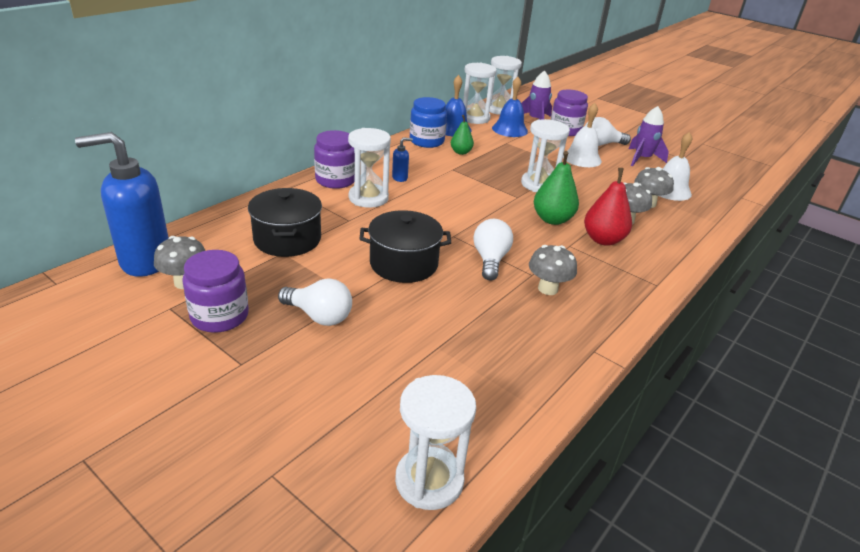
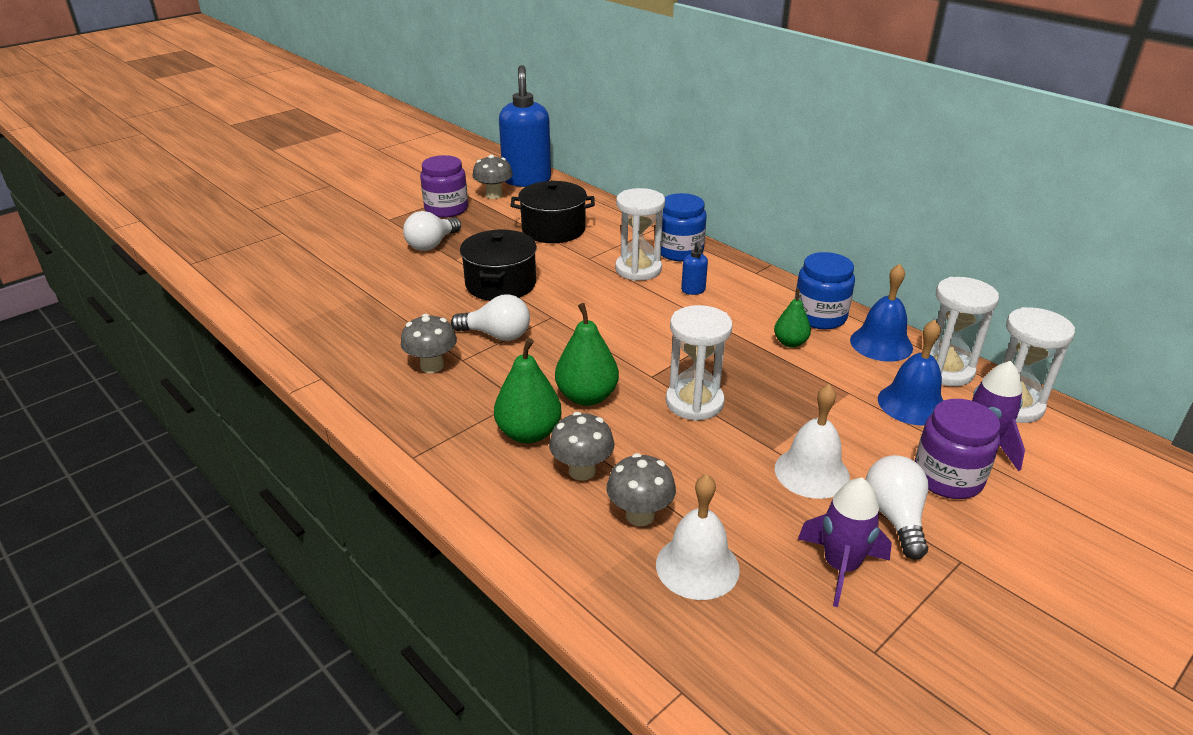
camera: 100 degrees right, 0 degrees up
(335, 180) = (679, 251): purple jar -> blue jar
(429, 480) = (238, 281): white hourglass -> none
(603, 240) = (529, 433): red pear -> green pear

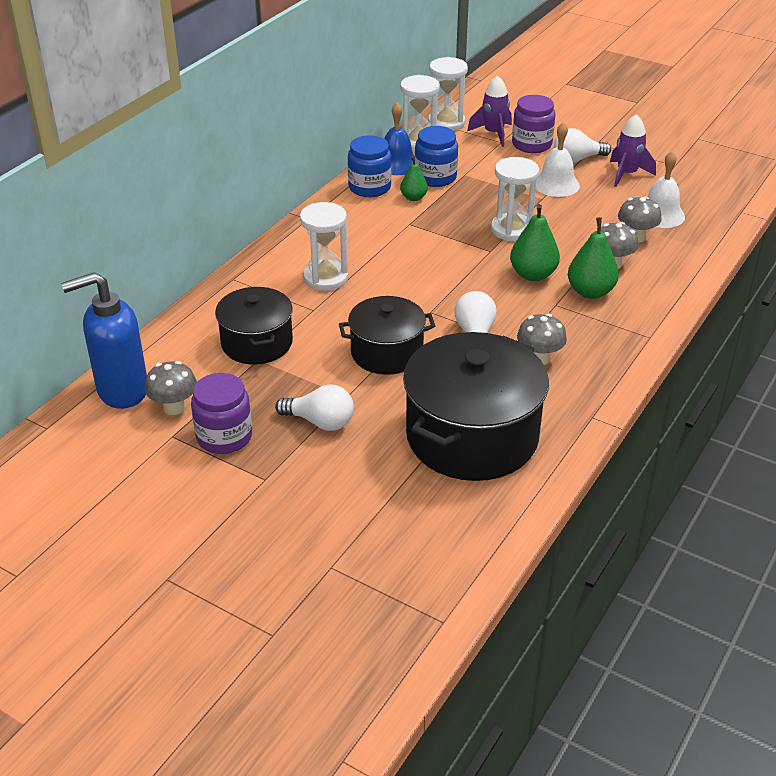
camera: 105 degrees left, 5 degrees up
(355, 307) = (472, 436): none -> black pot
(679, 251) = (281, 260): blue jar -> blue jar (435, 177)
(693, 290) = (353, 245): blue soap dispenser -> none
(912, 404) = (464, 153): blue bell -> none

